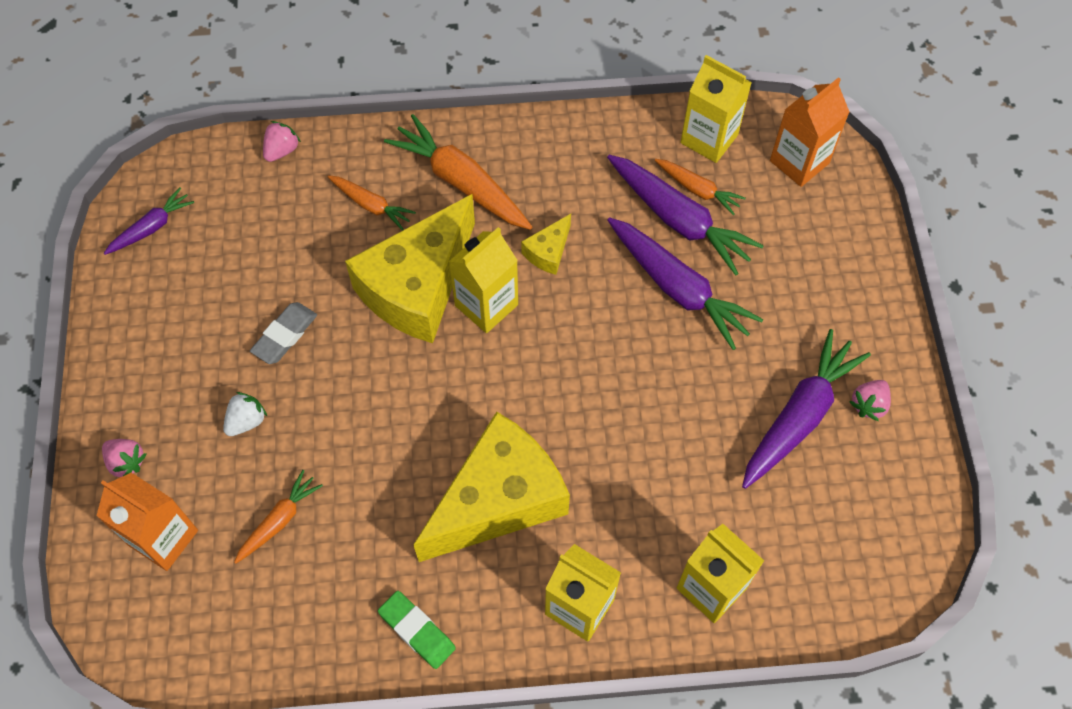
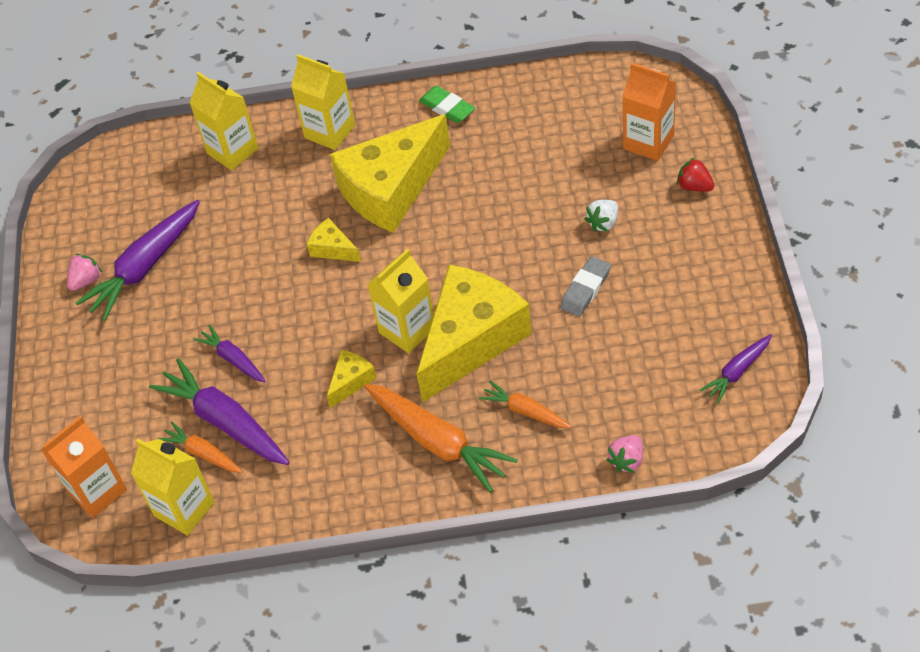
camera: 175 degrees left, 10 degrees down
(126, 462) = (694, 186): pink strawberry -> red strawberry
(279, 521) = (561, 160): orange carrot -> none
(571, 418) = (333, 249): none -> yellow cheese
(678, 288) = (233, 359): purple carrot -> purple carrot, size x0.55

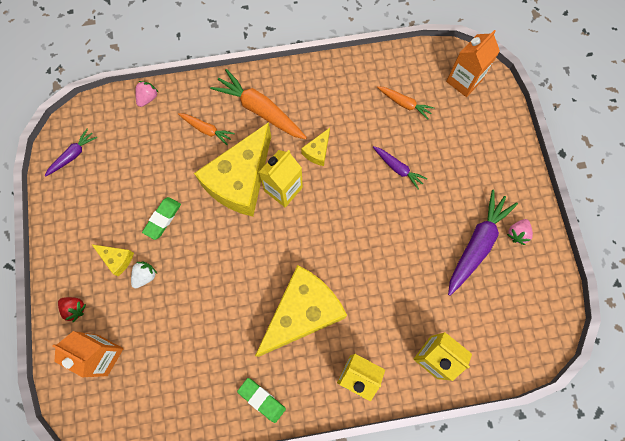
camera: 170 degrees right, 20 degrees up
(184, 509) = (408, 70): yellow carton -> none
(225, 422) = (394, 124): purple carrot -> none
(333, 249) = (341, 257): yellow cheese -> yellow cheese (117, 259)
(585, 289) = (162, 219): grey eraser -> green eraser

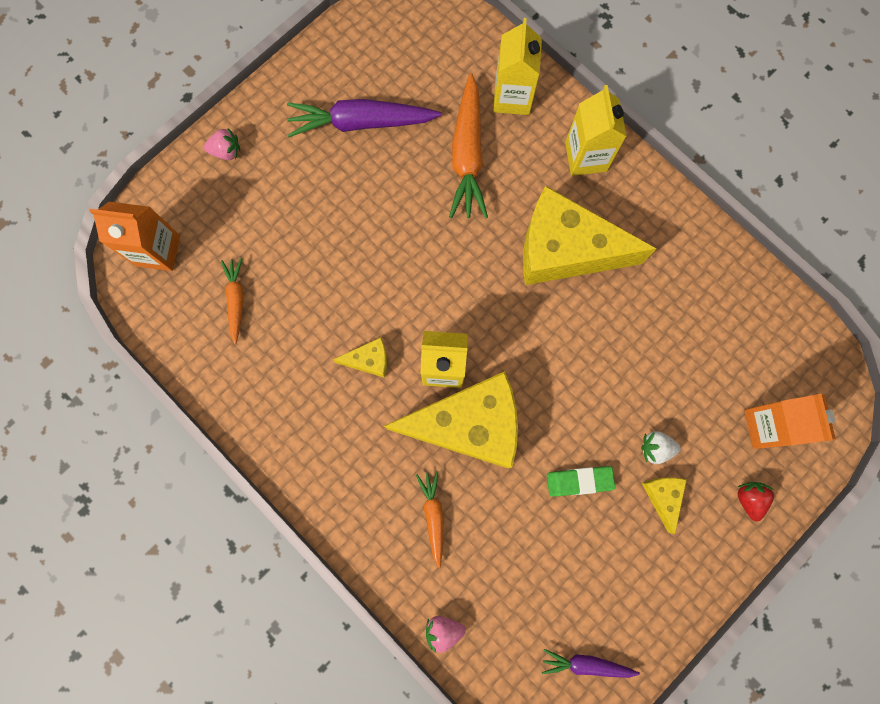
camera: 125 degrees left, 5 degrees up
(260, 110) = (361, 468): orange carrot -> orange carrot (468, 155)
(262, 399) = (679, 231): green eraser -> none
(397, 168) = (328, 256): purple carrot -> none
(517, 233) = (320, 90): pink strawberry -> pink strawberry (226, 151)

